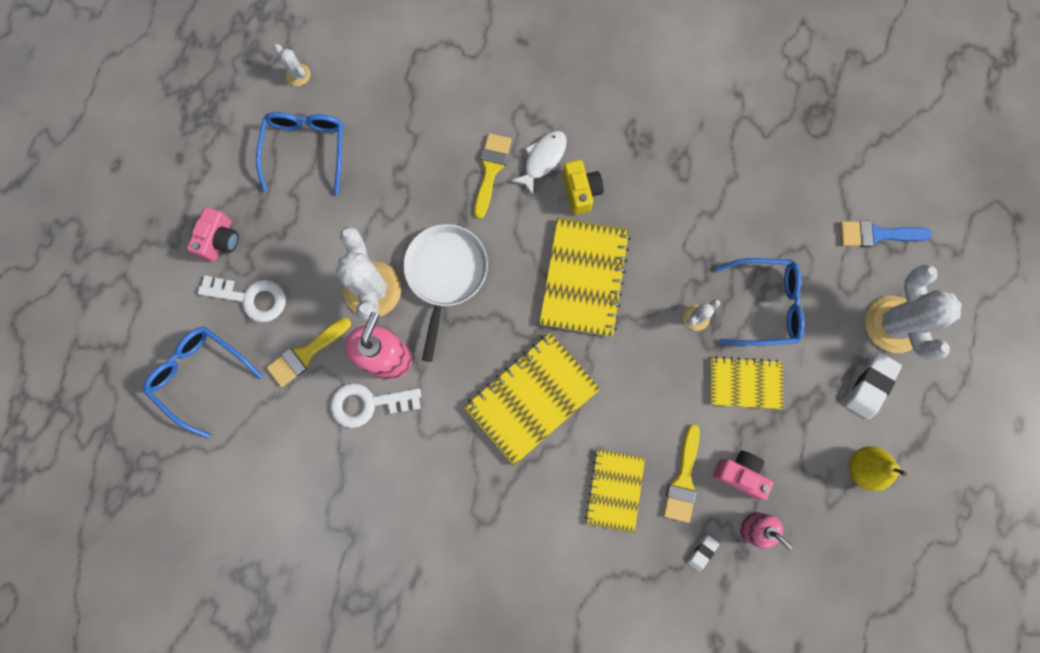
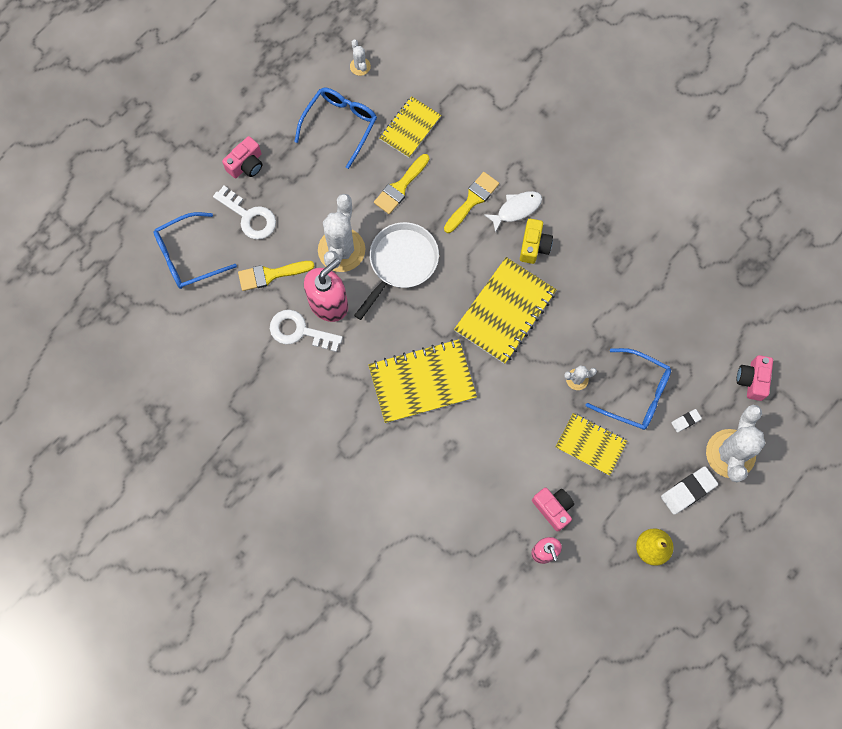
camera: 25 degrees right, 5 degrees down
(200, 375) = (187, 256): blue glasses -> blue glasses turned 90 degrees counterclockwise
(614, 490) = (452, 476): yellow notebook -> yellow notebook (410, 128)
(683, 480) = (507, 493): yellow brush -> yellow brush (400, 187)
(702, 552) = (496, 552): white eraser -> white eraser (685, 421)
(876, 234) = (752, 380): blue brush -> pink camera

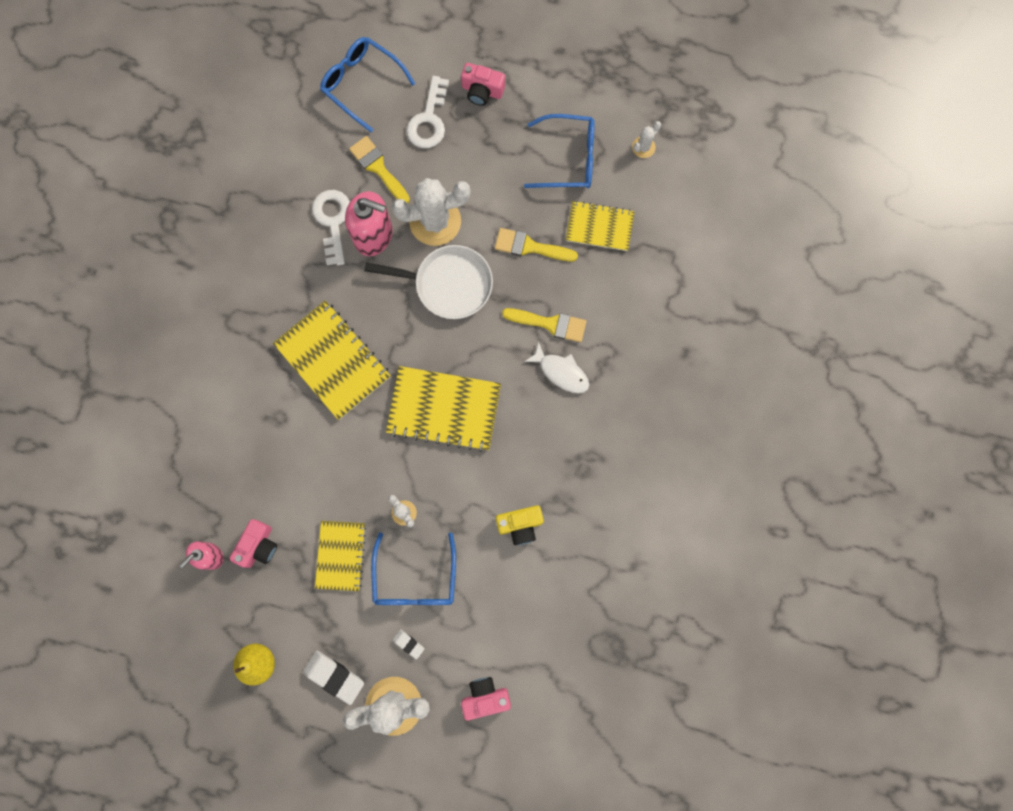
camera: 65 degrees right, 5 degrees up
(534, 246) = (529, 407): yellow camera -> yellow camera (520, 525)

